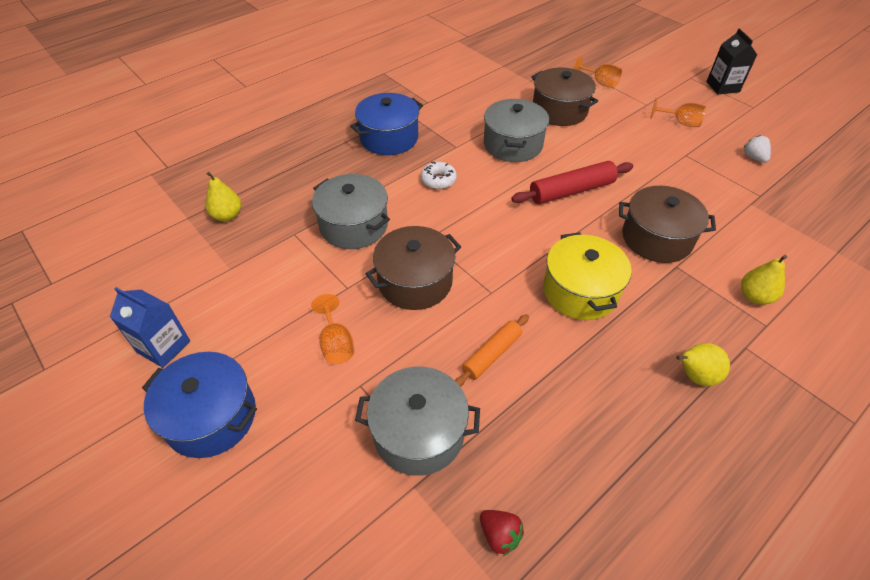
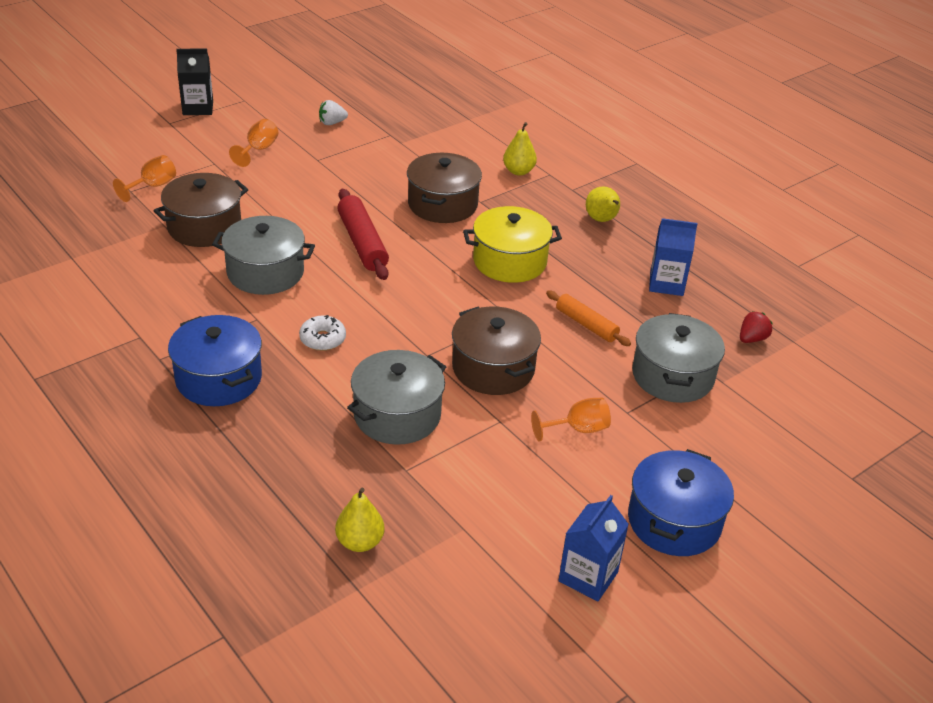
camera: 90 degrees left, 10 degrees down
(588, 440) = (666, 283): none -> blue carton

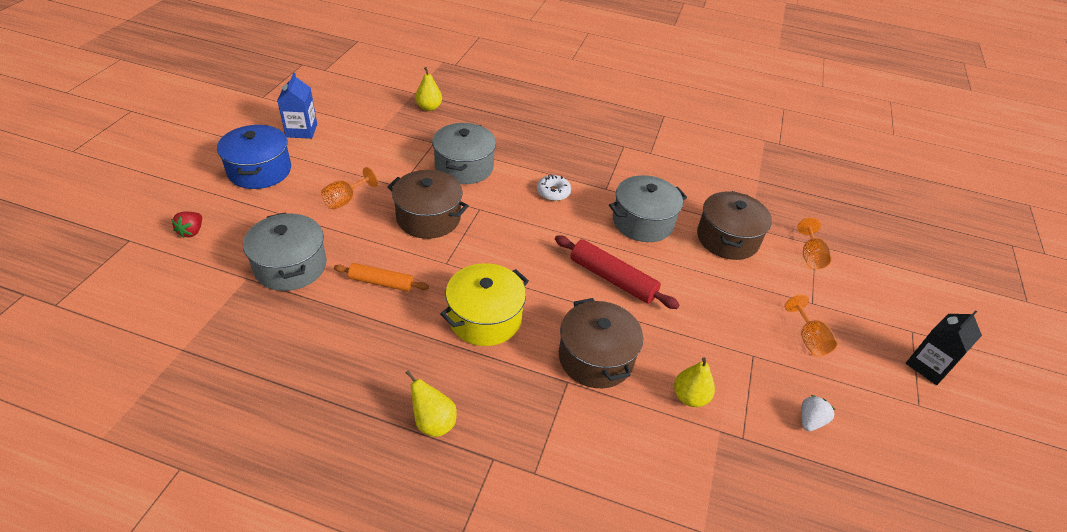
camera: 145 degrees right, 5 degrees up
(219, 378) = (580, 148): blue pot -> none
(518, 171) = (569, 456): yellow pear -> yellow pear (690, 397)
(666, 283) = (328, 362): blue carton -> none
(752, 339) = (225, 333): red strawberry -> red strawberry (192, 231)

